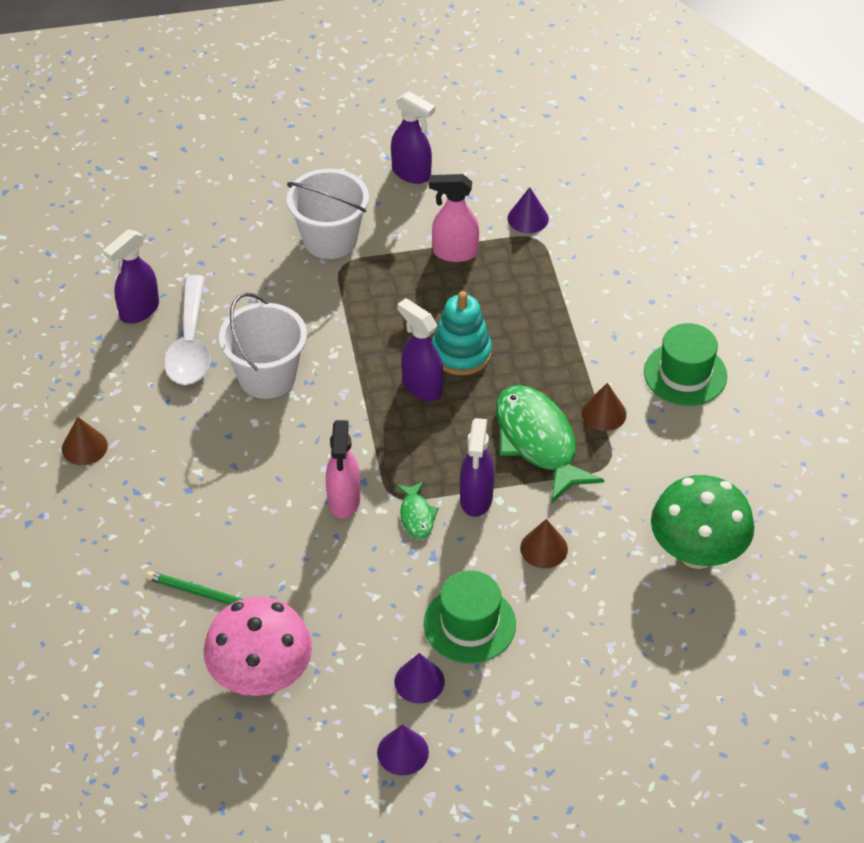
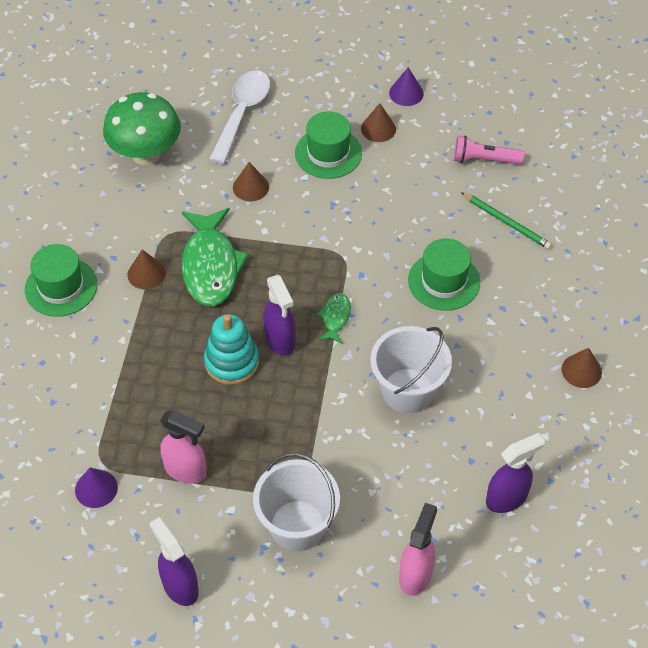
camera: 160 degrees left, 5 degrees up
(190, 344) = (467, 446): white spoon -> white spoon (242, 113)
(261, 677) = (484, 160): pink mushroom -> pink flashlight
(265, 501) = (444, 281): none -> green hat
(344, 501) = (382, 263): pink spray bottle -> pink spray bottle (415, 574)
(416, 516) = (332, 236): green fish -> green fish (335, 317)
(419, 681) = (378, 129): purple cone -> brown cone
(476, 499) = (281, 236): purple spray bottle -> none

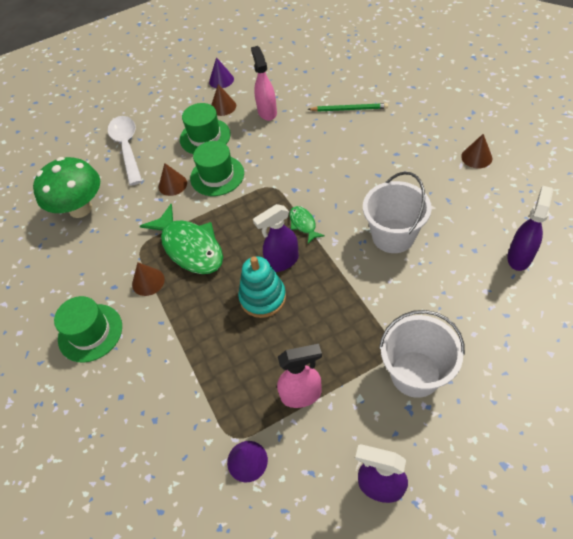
camera: 30 degrees left, 0 degrees up
(280, 340) = (282, 262): purple spray bottle -> purple spray bottle turned 120 degrees clockwise
(415, 574) = (522, 346): pink spray bottle -> pink spray bottle (267, 112)
(444, 281) = (347, 161): green hat -> green hat (217, 175)
(484, 160) = (302, 86): pink flashlight -> none

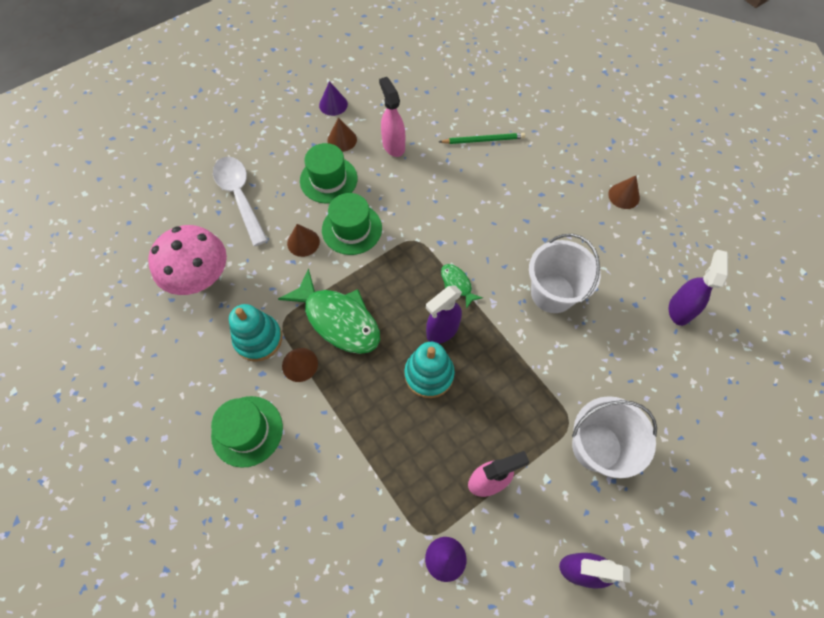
camera: 15 degrees left, 10 degrees up
(80, 208) = (201, 278): green mushroom -> pink mushroom
(117, 259) = (258, 339): none -> turquoise stacking toy

